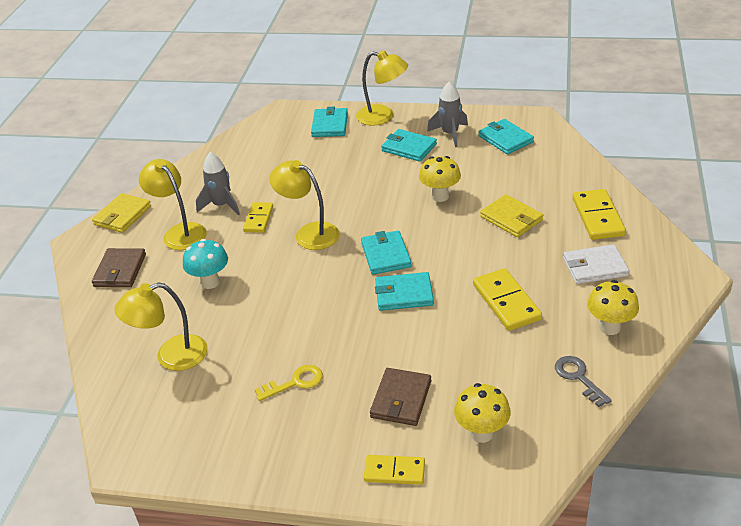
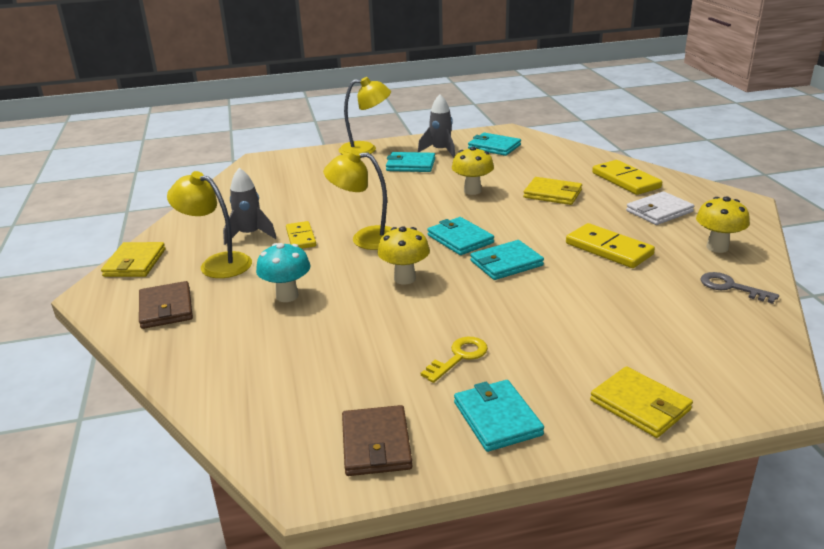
camera: 25 degrees left, 10 degrees down
(171, 356) = (291, 369): yellow lamp -> none
(330, 125) = (318, 162): turquoise wallet -> turquoise wallet (497, 418)
(394, 472) = (640, 405): yellow domino -> yellow wallet
(401, 399) = (585, 343): brown wallet -> brown wallet (376, 444)
(482, 433) = (691, 350): yellow mushroom -> yellow mushroom (404, 278)

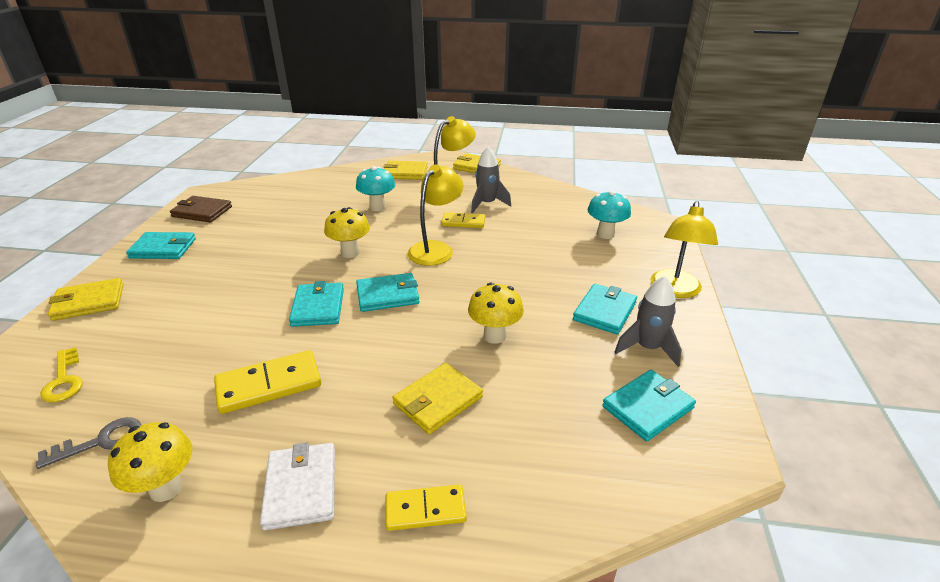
camera: 110 degrees right, 5 degrees up
(166, 308) = (405, 173): brown wallet -> yellow wallet
(291, 177) = (605, 234): none -> turquoise mushroom
(459, 357) = (231, 251): yellow key -> yellow key (64, 380)
(626, 180) = (425, 510): yellow domino -> yellow domino, size x0.65

